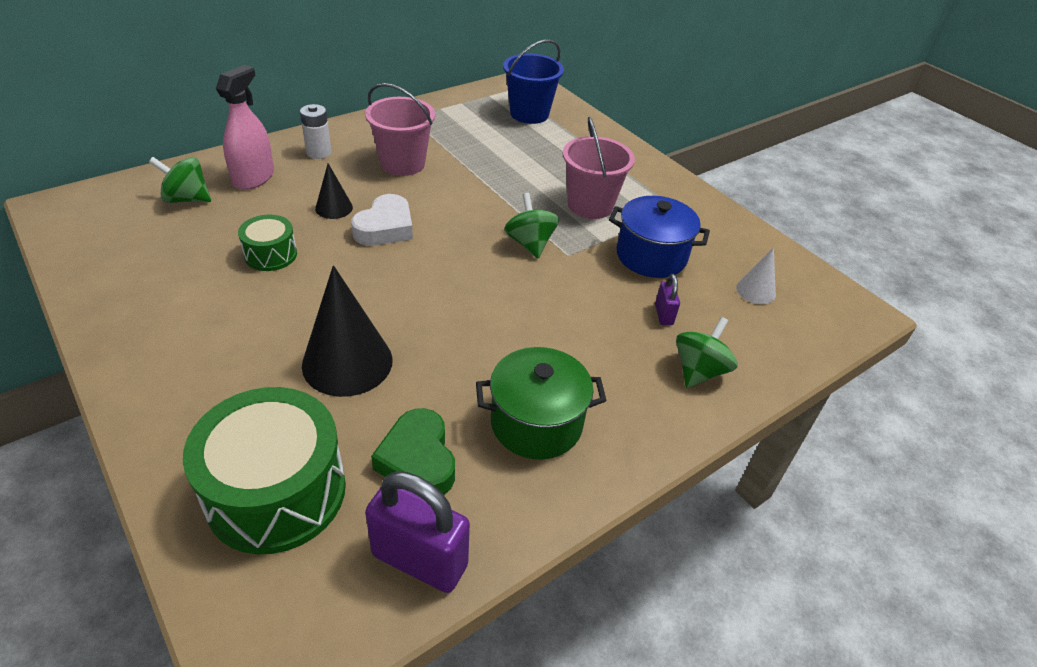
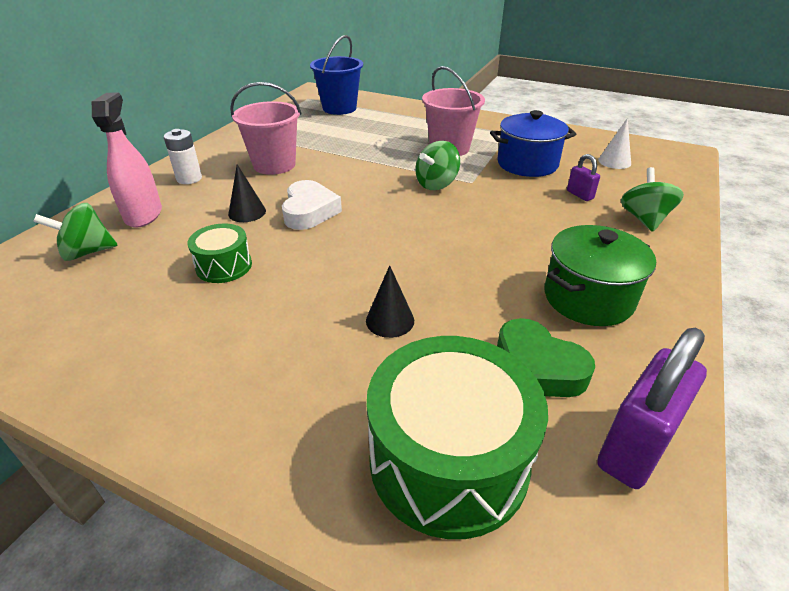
camera: 25 degrees left, 5 degrees down
(347, 362) = (390, 320): black cone -> black cone, size x0.52
(419, 560) = (635, 447): purple padlock -> purple padlock turned 45 degrees counterclockwise
(530, 243) = (436, 184): green spinning top -> green spinning top turned 90 degrees counterclockwise

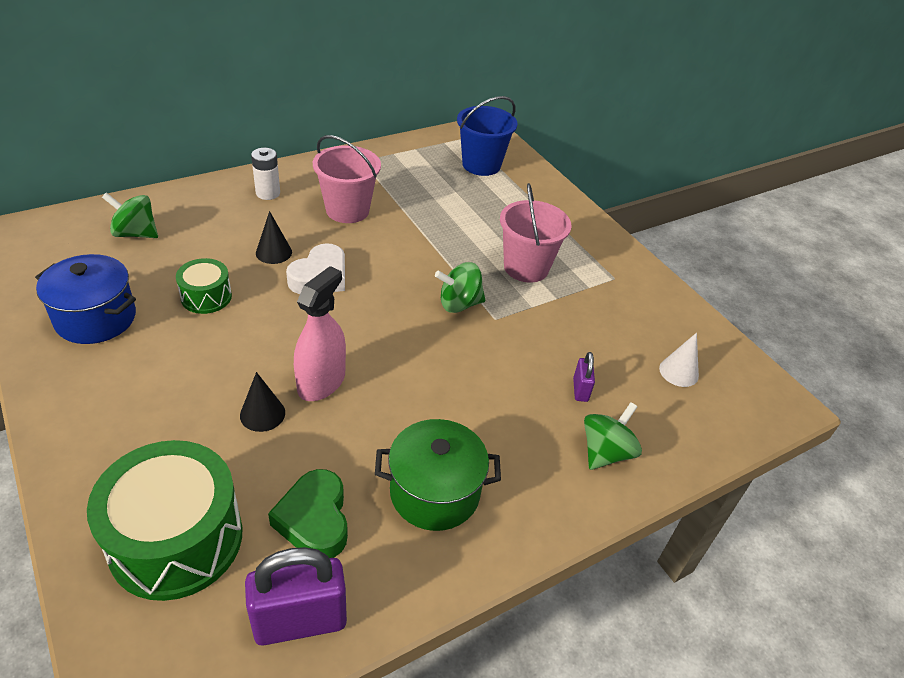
camera: 30 degrees right, 5 degrees up
(143, 215) = (201, 216): pink spray bottle -> pink spray bottle (321, 382)
(527, 164) = (578, 326): blue pot -> blue pot (96, 318)

